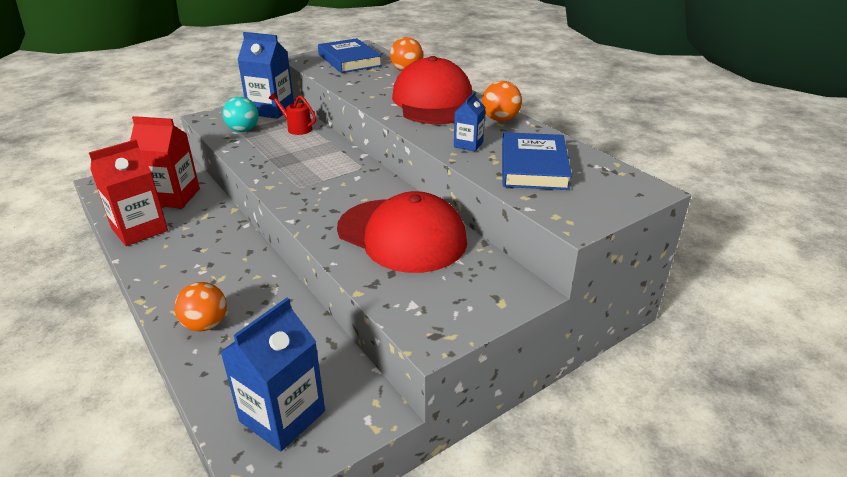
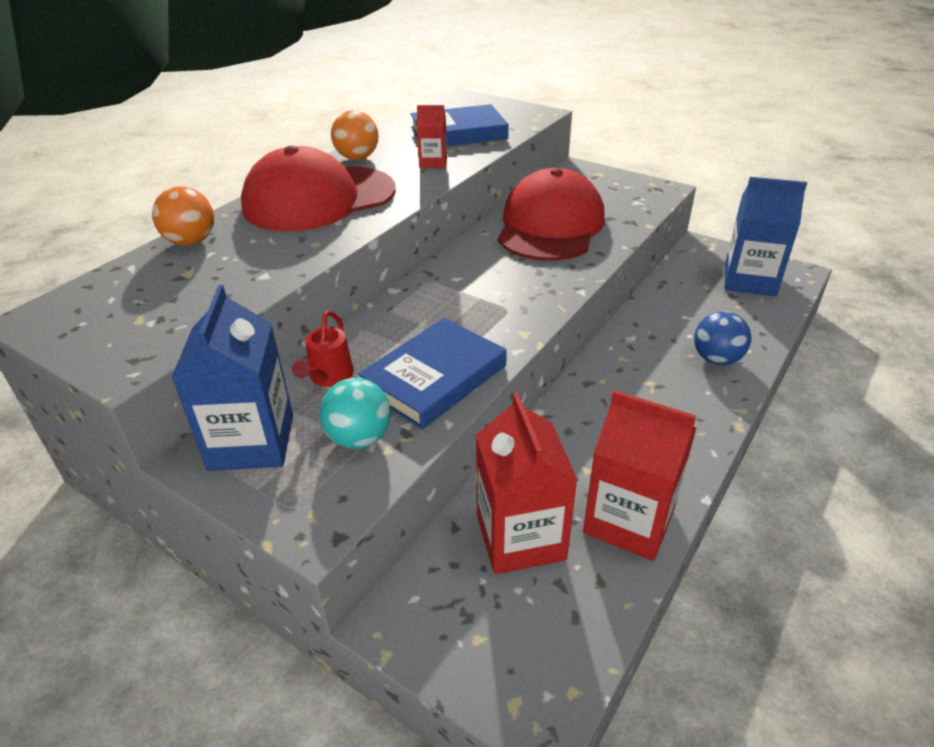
camera: 110 degrees left, 5 degrees up
(205, 324) = (716, 359): orange ball -> blue ball
(349, 60) = (133, 307): blue book -> blue book (434, 377)
(468, 144) = (433, 163): blue carton -> red carton

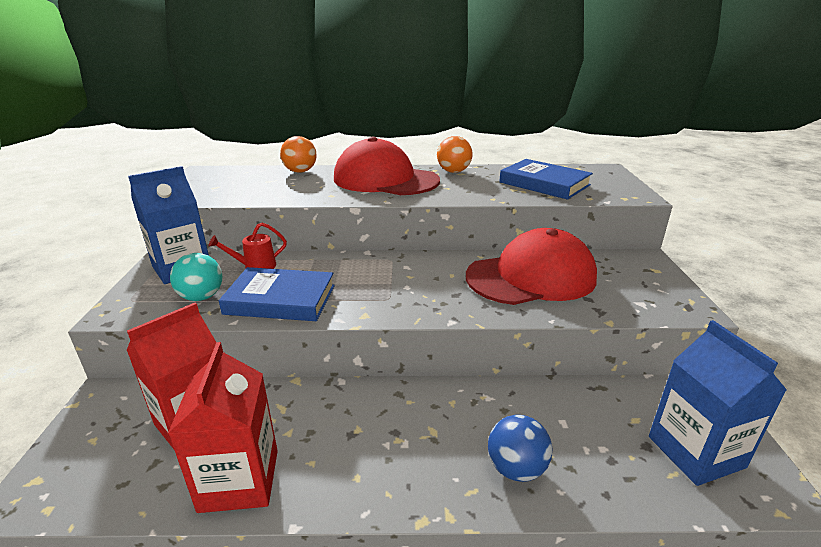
camera: 55 degrees right, 10 degrees down
(433, 163) = (484, 190): red carton -> none

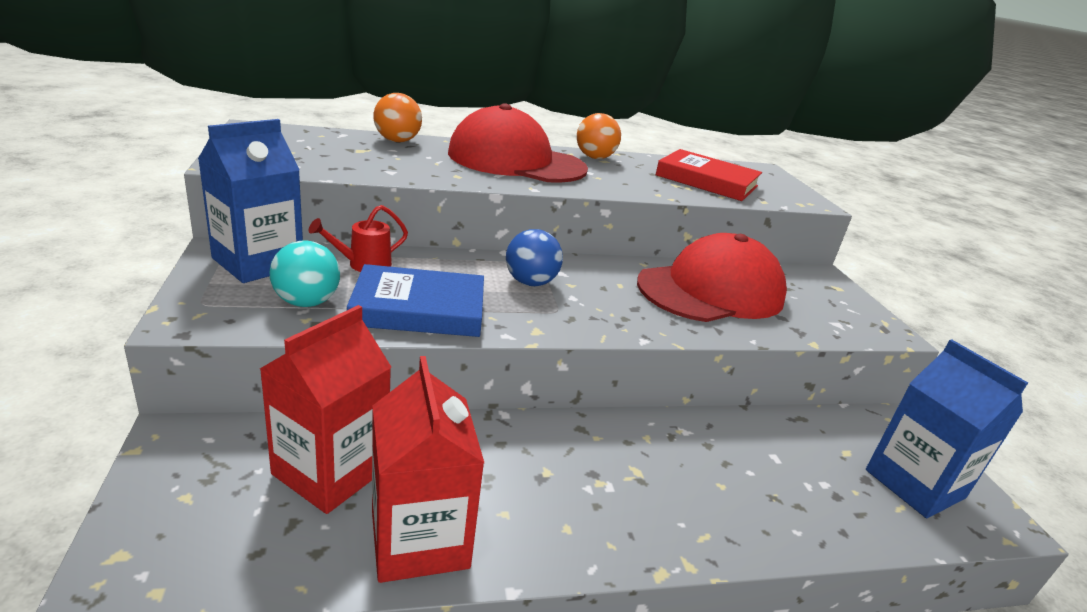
camera: 15 degrees left, 0 degrees up
(516, 468) = (743, 509): blue ball -> blue ball (530, 282)
(544, 184) = (707, 181): blue book -> red book

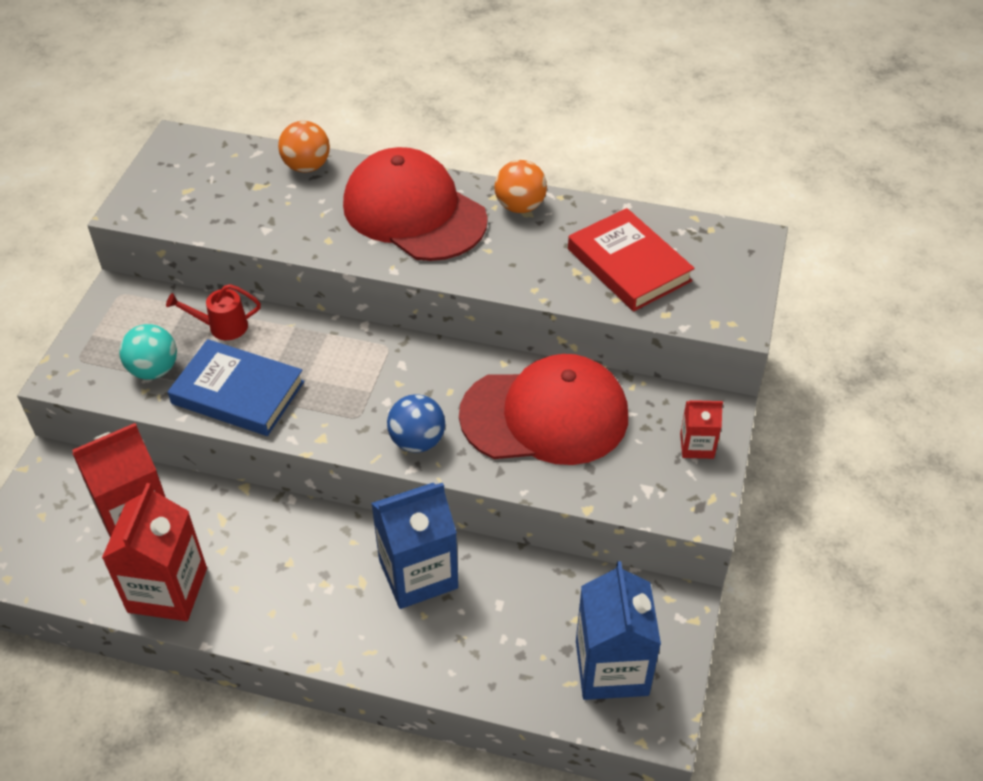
camera: 30 degrees right, 20 degrees up
(258, 262) = (138, 312): blue carton -> blue carton (418, 574)
(530, 282) = (360, 374): blue ball -> blue ball (417, 441)
(834, 294) = (697, 446): none -> red carton

